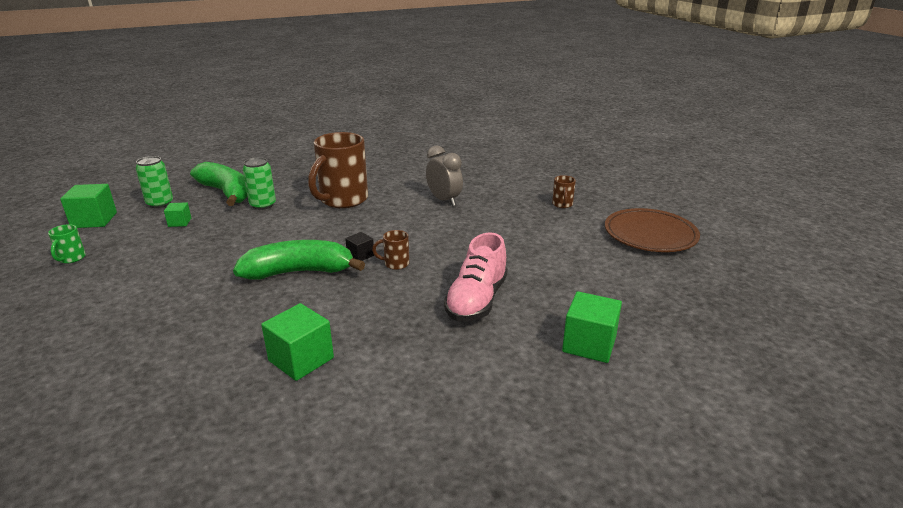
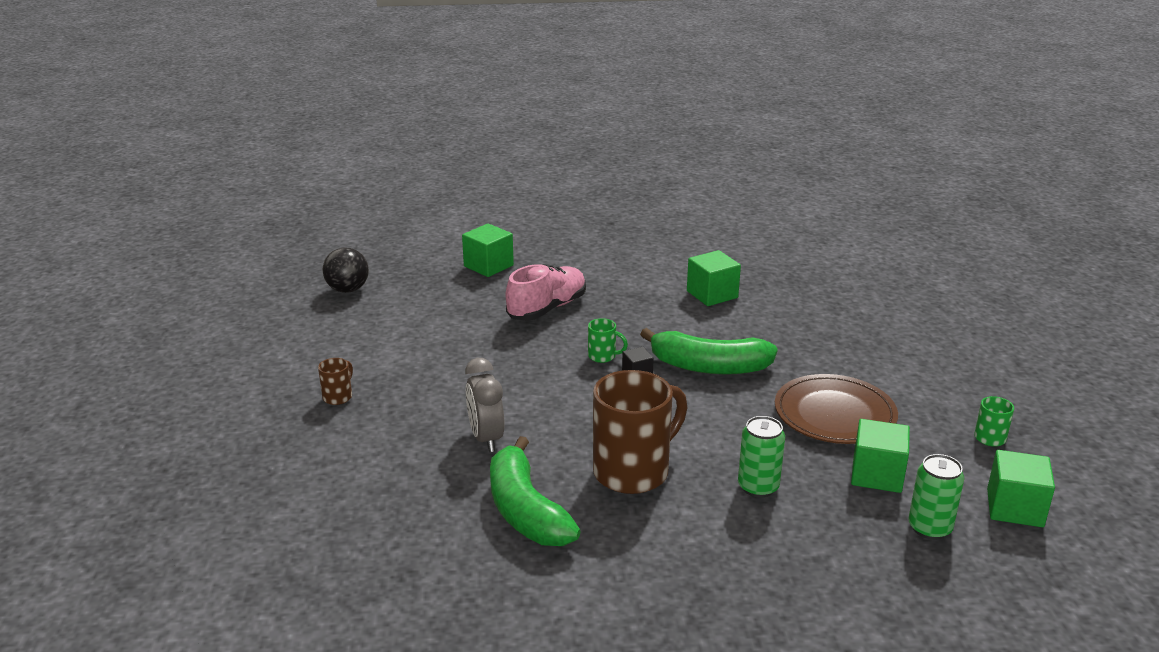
camera: 160 degrees left, 0 degrees up
(179, 222) = (877, 475): green cube -> green cube, size x1.82
(226, 193) = (824, 533): green banana -> green banana (525, 511)
(395, 264) = (603, 356): brown mug -> green mug
(650, 234) = (301, 336): brown plate -> brown plate (834, 414)
(684, 281) = (348, 290): none -> black ball

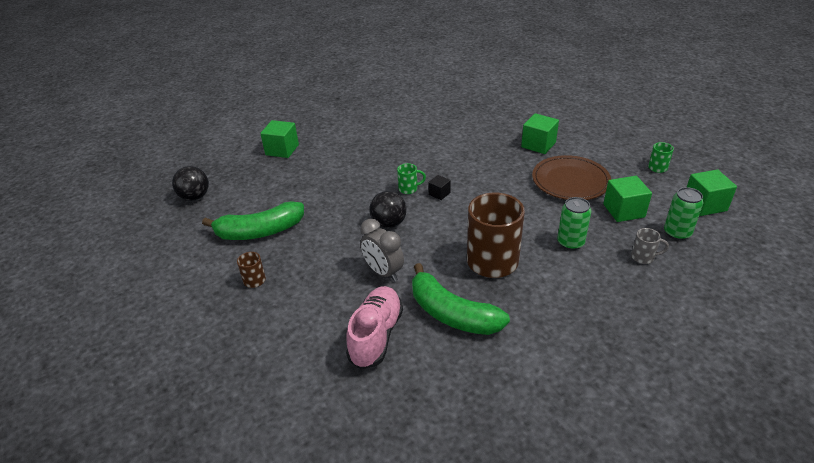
camera: 25 degrees left, 10 degrees up
(541, 388) = (389, 224): none -> black ball
(547, 308) = (346, 168): pink shoe -> pink shoe (376, 335)
(709, 367) = (477, 175): green banana -> green banana (260, 231)
(712, 294) = (438, 127): green cube -> green cube (538, 145)
(845, 539) = (643, 257): none -> grey mug

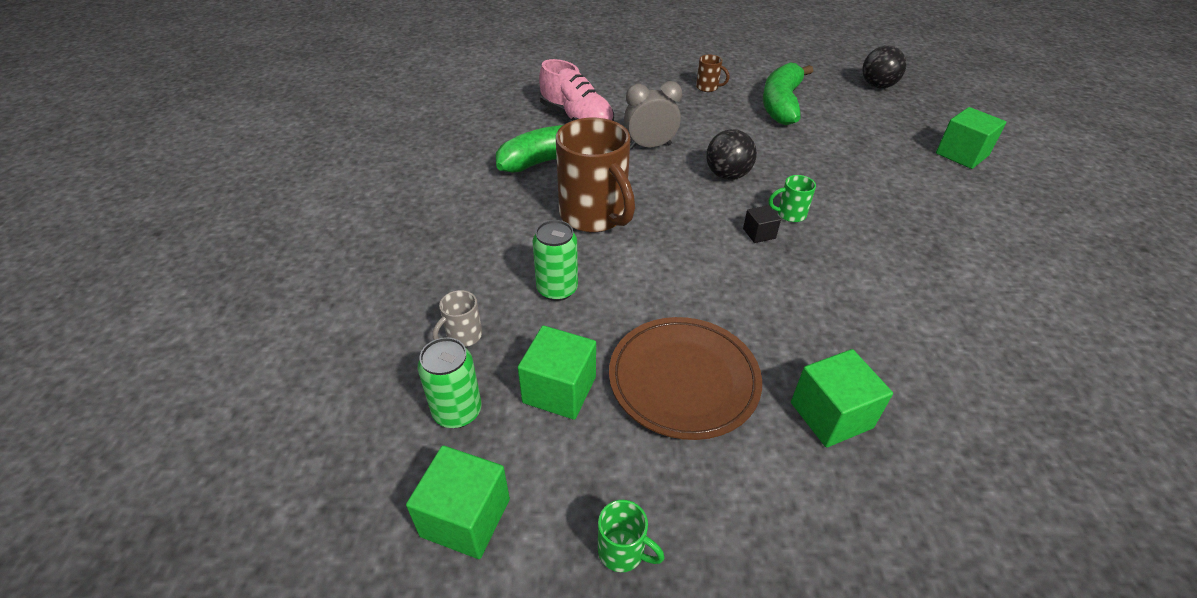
camera: 120 degrees right, 5 degrees up
(409, 189) = (790, 214): green mug -> green mug turned 60 degrees clockwise

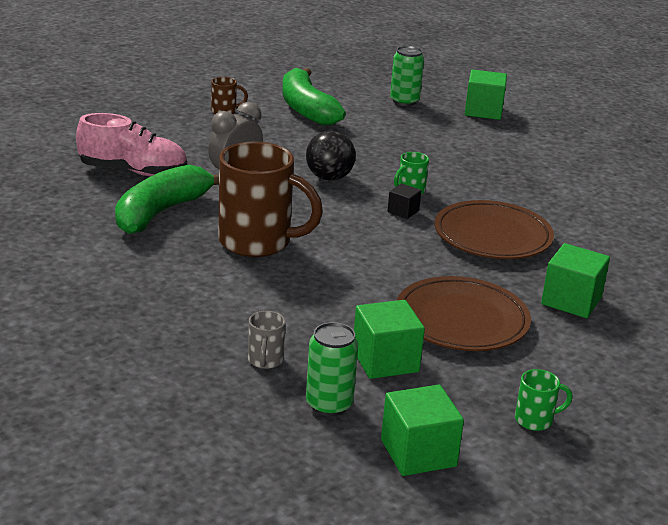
camera: 40 degrees left, 15 degrees down
(557, 289) = (297, 302): green can -> green can (404, 101)
(823, 296) = (492, 236): none -> brown plate
(877, 86) = (367, 74): black ball -> none

